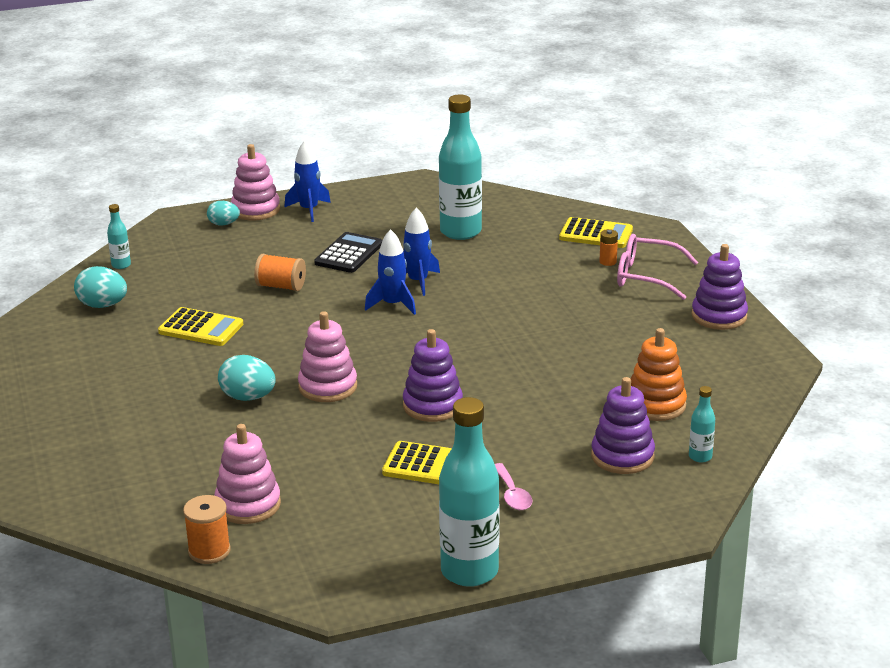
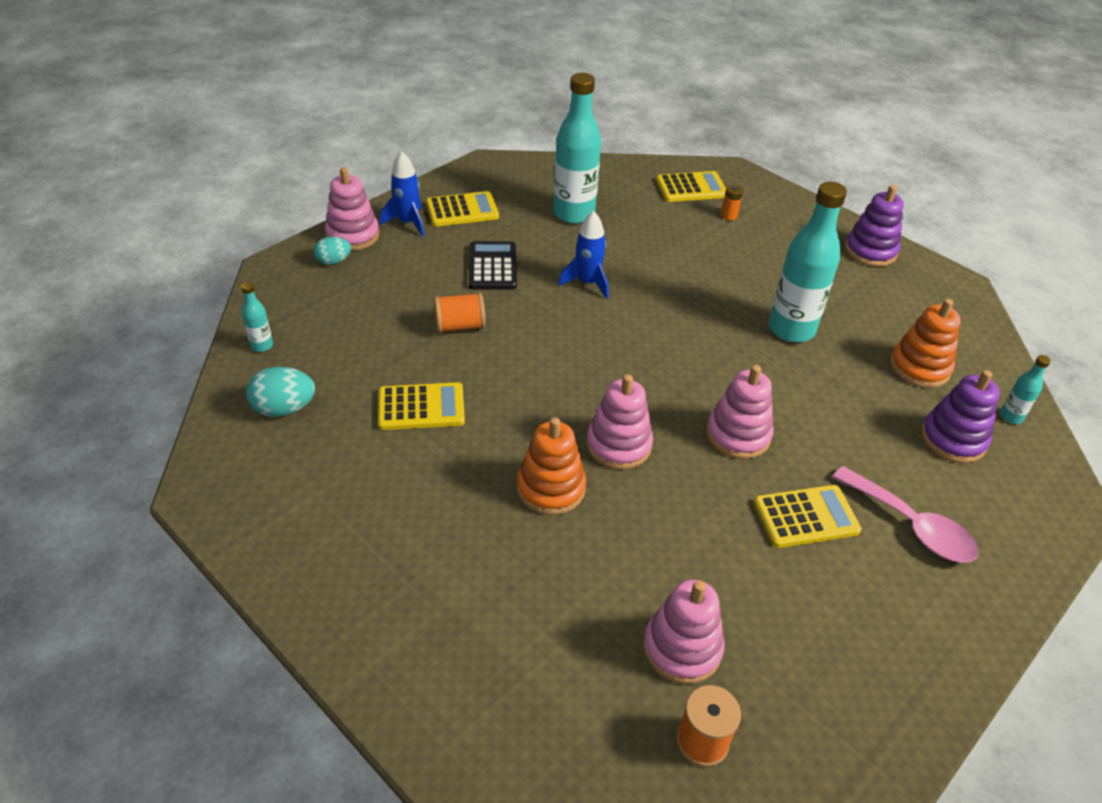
camera: 30 degrees left, 15 degrees up
(248, 397) = (551, 488): turquoise egg -> orange stacking toy
(364, 210) = (462, 210): none -> yellow calculator
(393, 305) = (589, 318): blue rocket -> none
(432, 405) = (738, 435): purple stacking toy -> pink stacking toy
(469, 571) = (972, 649): turquoise bottle -> turquoise bottle (791, 329)
(512, 494) = (911, 525): pink spoon -> pink spoon, size x1.67
(647, 277) = (775, 224): pink glasses -> none

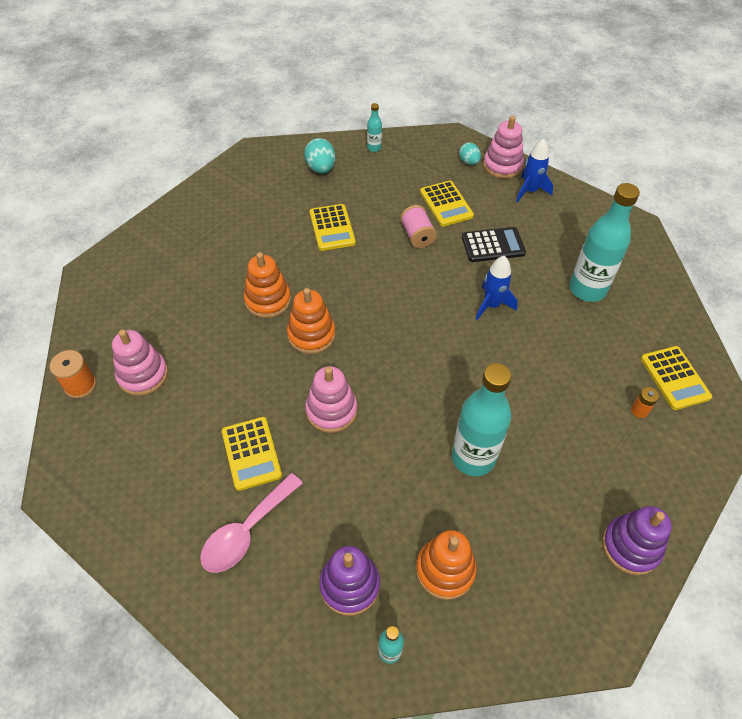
camera: 85 degrees right, 10 degrees up
(460, 326) = (417, 236): orange spool -> pink spool
(462, 210) = (560, 218): yellow calculator -> yellow calculator (446, 204)
(618, 445) = (311, 335): pink stacking toy -> orange stacking toy

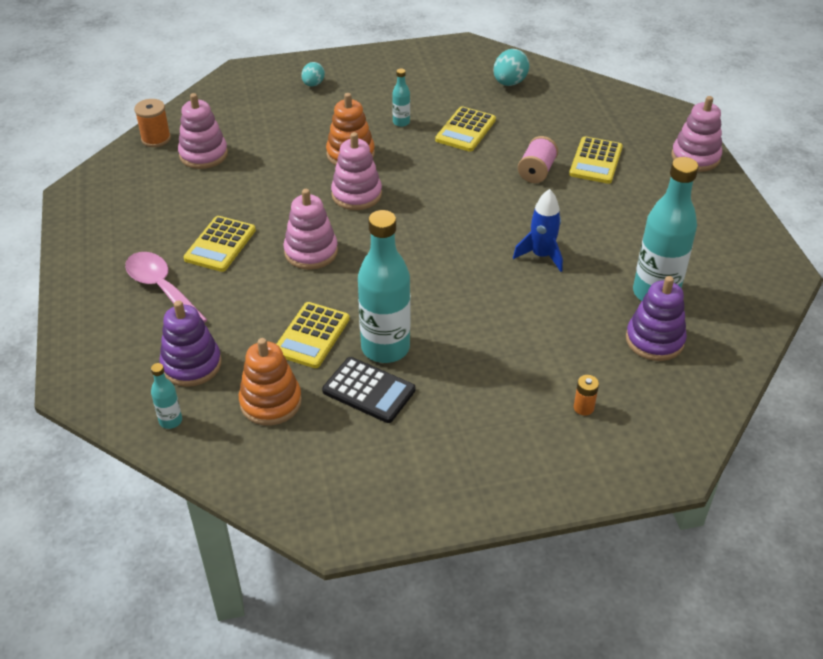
camera: 40 degrees right, 10 degrees down
(246, 531) = (161, 288): pink spoon -> pink spoon turned 60 degrees clockwise
(311, 335) = (356, 194): orange stacking toy -> pink stacking toy
(374, 148) = (579, 88): turquoise bottle -> turquoise bottle (401, 122)
(469, 162) = (662, 139): turquoise egg -> turquoise egg (313, 84)
(493, 245) = (602, 213): black calculator -> black calculator (369, 390)
(530, 191) = (698, 190): blue rocket -> none
(630, 546) = (443, 490): purple stacking toy -> purple stacking toy (654, 340)
(674, 378) = (655, 406): yellow calculator -> yellow calculator (312, 336)

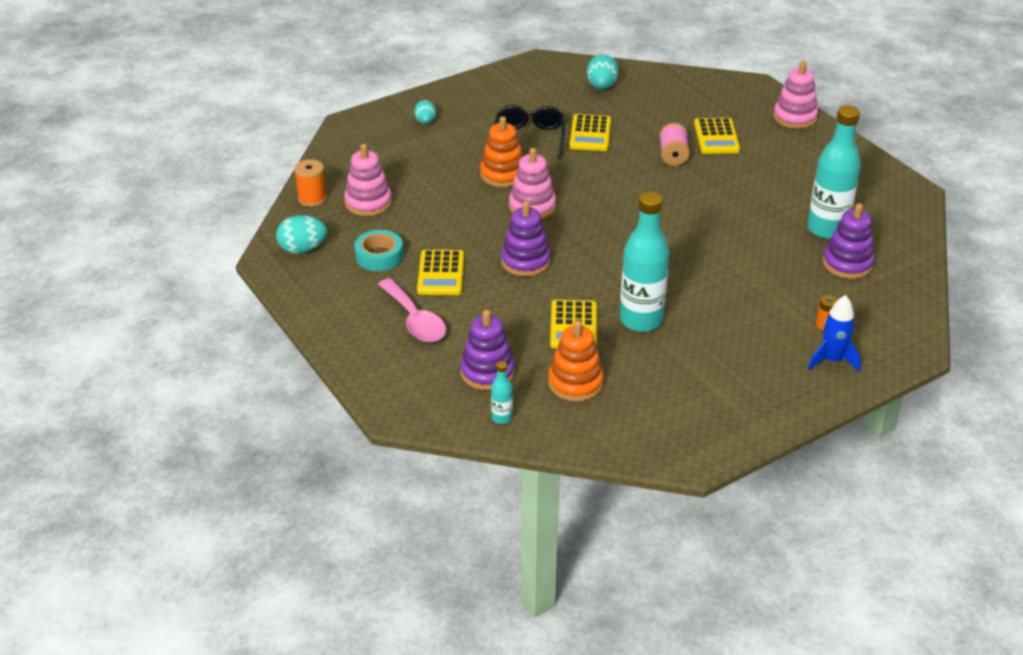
camera: 20 degrees left, 5 degrees down
(111, 188) = (302, 249): none -> turquoise egg
(161, 288) = (415, 320): pink spoon -> pink spoon turned 150 degrees counterclockwise
(175, 212) = (379, 256): none -> turquoise tape
(311, 252) = (525, 261): pink stacking toy -> purple stacking toy
(369, 390) = (649, 354): black calculator -> none
(401, 122) = (529, 138): turquoise bottle -> black glasses
(541, 255) = (720, 221): blue rocket -> blue rocket (832, 360)

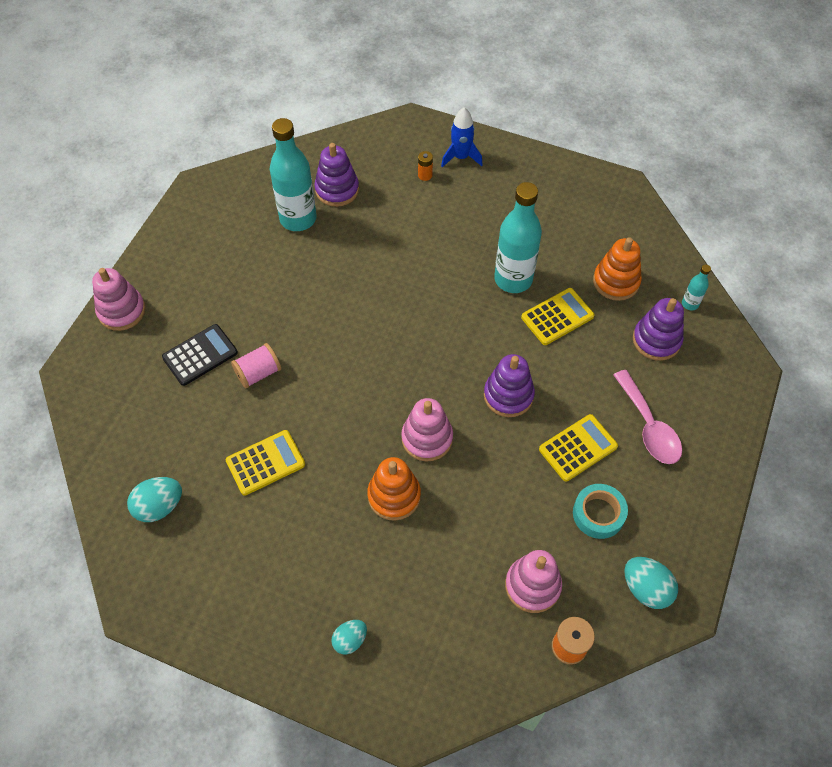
camera: 125 degrees left, 20 degrees up
(415, 320) = (648, 426): pink spoon -> pink spoon turned 135 degrees clockwise
(529, 138) = (313, 513): black glasses -> none
(716, 137) = (200, 355): yellow calculator -> black calculator

